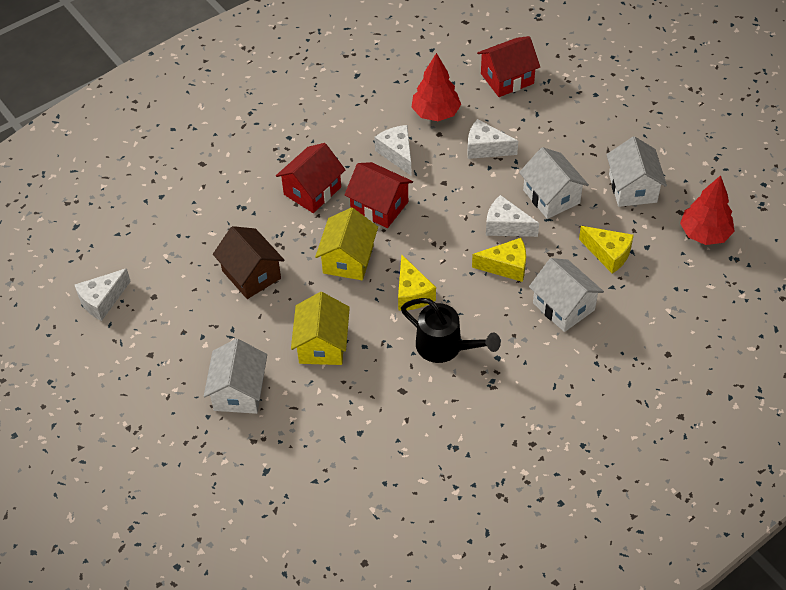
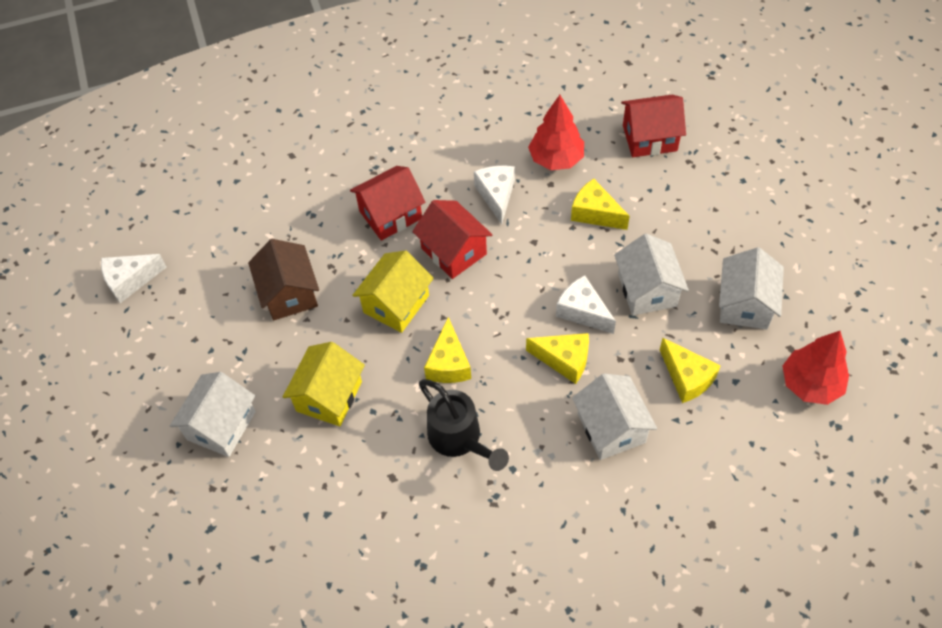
camera: 20 degrees right, 5 degrees up
(485, 148) = (595, 213): white cheese -> yellow cheese

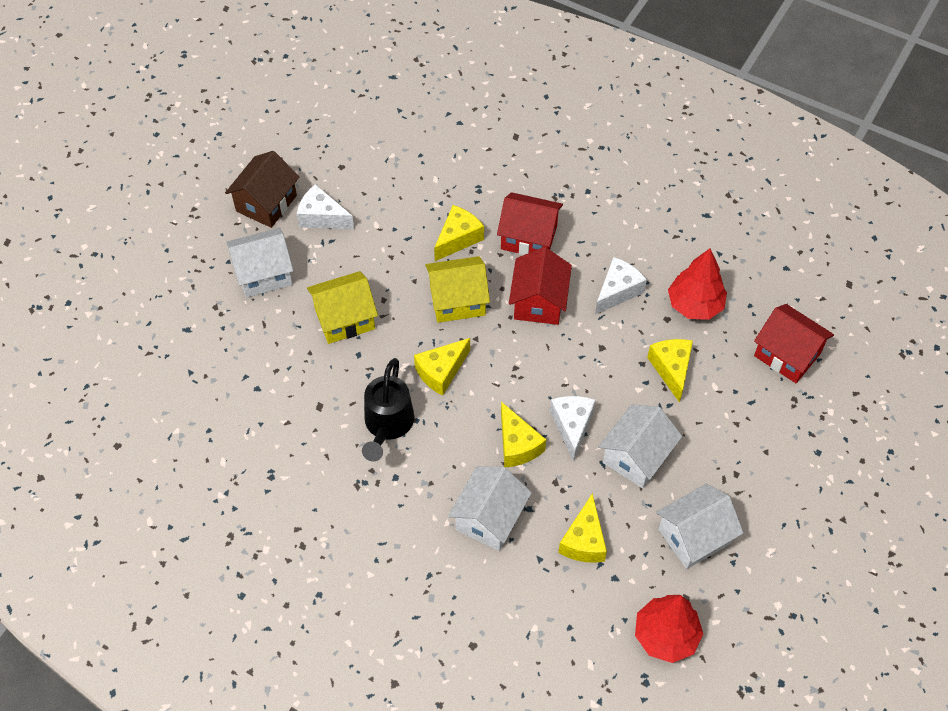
camera: 45 degrees right, 0 degrees up
(130, 281) = (319, 131): white cheese -> white cheese (322, 217)
(289, 293) = (401, 229): brown house -> brown house (266, 203)
(340, 261) = (458, 238): none -> yellow cheese

